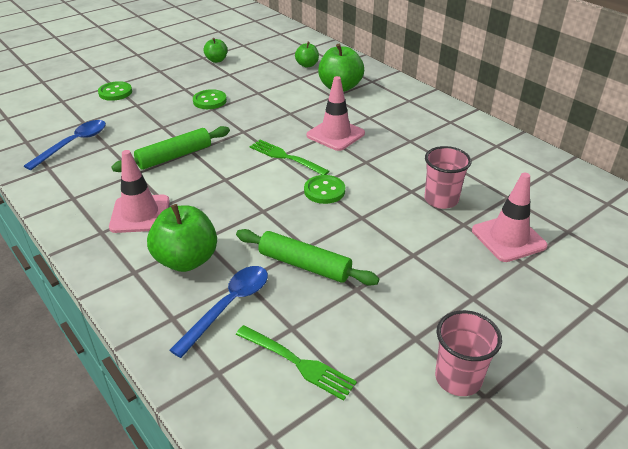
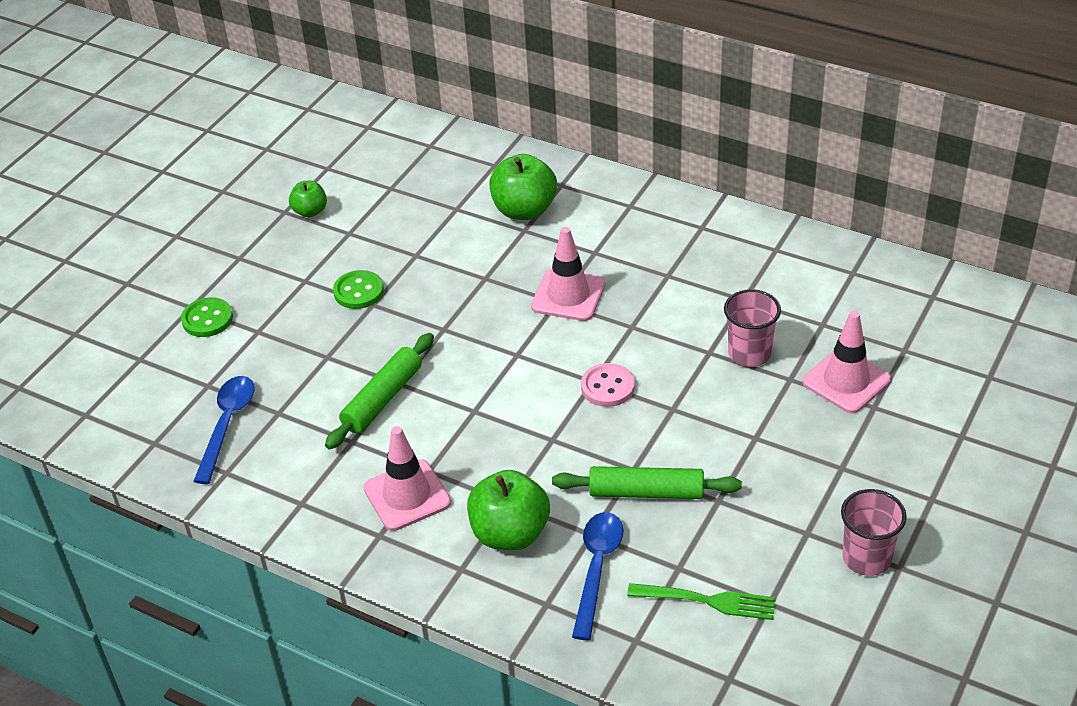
camera: 20 degrees left, 5 degrees up
(286, 157) = (529, 352): green fork -> none
(307, 65) = (451, 181): green apple -> none
(324, 191) = (607, 387): green button -> pink button

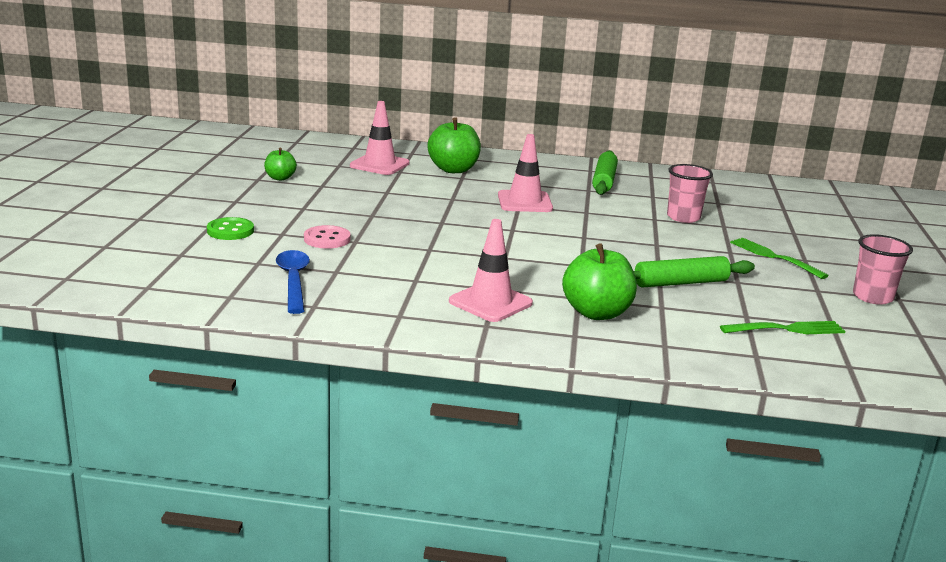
camera: 25 degrees left, 20 degrees down
(358, 291) = (354, 210): green button -> none
(383, 399) = (423, 257): green rolling pin -> green rolling pin (604, 180)
(597, 569) = (685, 323): blue spoon -> none
(607, 387) = (598, 238): pink button -> pink button (327, 239)
(805, 457) = (775, 257): none -> green fork
(846, 381) = (762, 224): pink traffic cone -> pink traffic cone (379, 165)

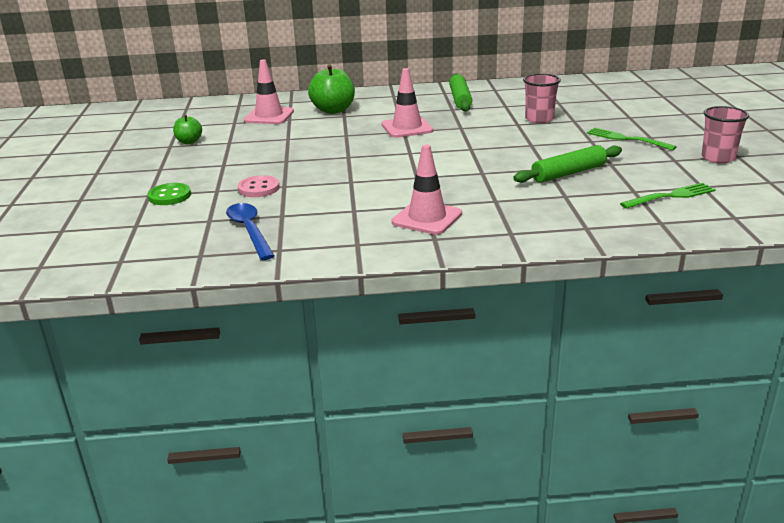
camera: 10 degrees left, 5 degrees up
(596, 313) = (517, 211): green apple -> none

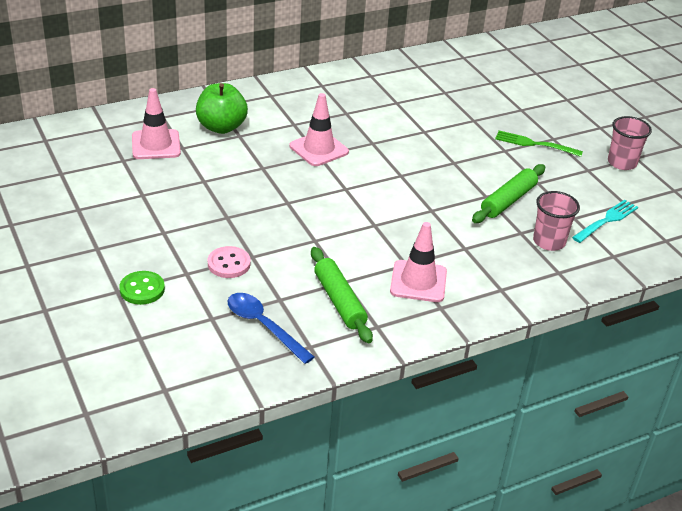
camera: 25 degrees left, 10 degrees up
(189, 142) = (95, 199): green apple -> none
(460, 99) = (345, 95): green rolling pin -> green rolling pin (339, 301)
(539, 119) = (440, 121): pink cup -> pink cup (549, 242)
(670, 196) = (606, 221): green fork -> turquoise fork

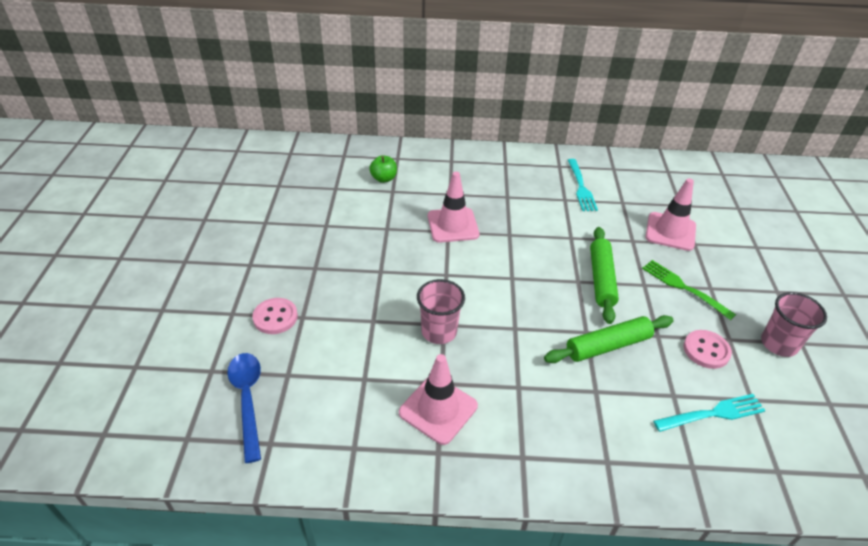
camera: 30 degrees right, 5 degrees up
(142, 289) = (182, 316): green button -> none
(156, 145) = (316, 179): pink traffic cone -> pink traffic cone (670, 231)
(221, 127) = (384, 178): green apple -> green apple, size x0.56
(339, 301) = (341, 400): green rolling pin -> green rolling pin (601, 279)
(402, 88) = (580, 187): none -> turquoise fork
(549, 242) = (622, 415): pink cup -> pink cup (439, 331)
(577, 182) = (706, 350): none -> pink button

